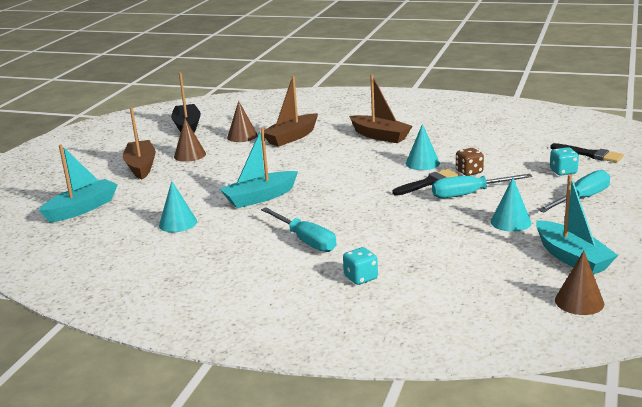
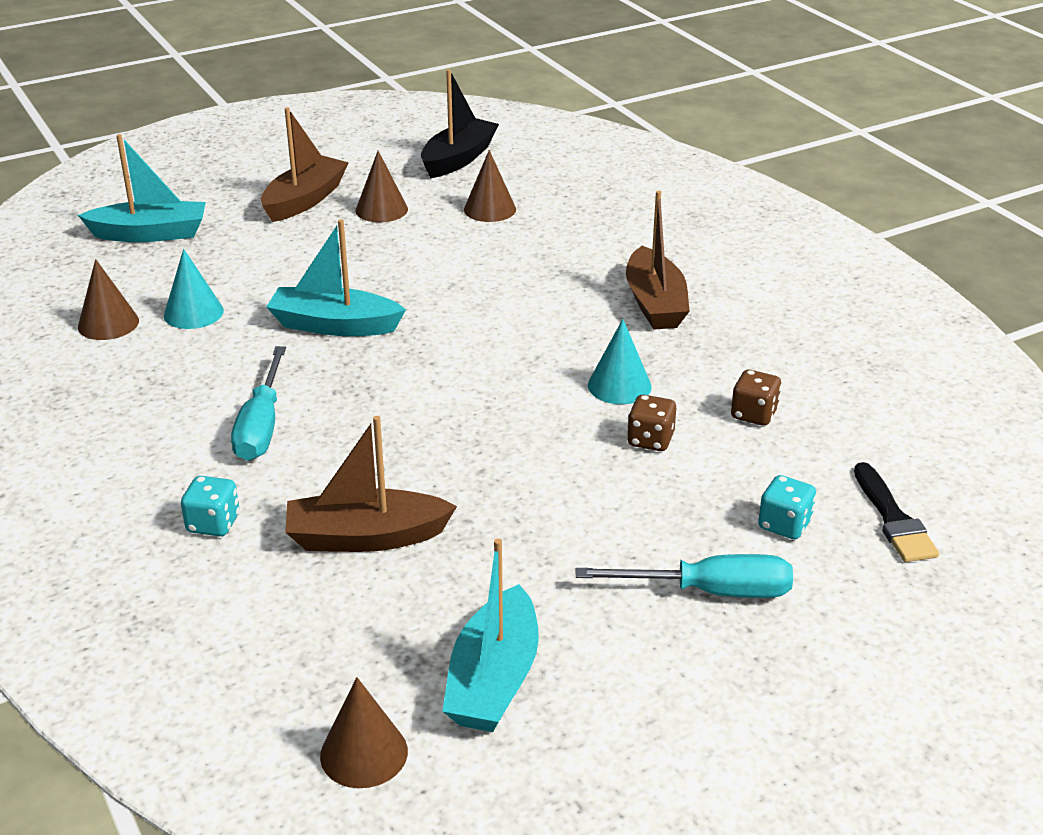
camera: 40 degrees right, 10 degrees up
(139, 246) = (108, 323): none -> brown cone
(292, 137) = (543, 243): brown boat -> brown boat (366, 537)
(428, 183) = (561, 425): black brush -> none
(470, 194) = (577, 479): turquoise screwdriver -> none
(487, 149) = (754, 414): none -> brown dice
(510, 222) = (536, 563): turquoise cone -> none

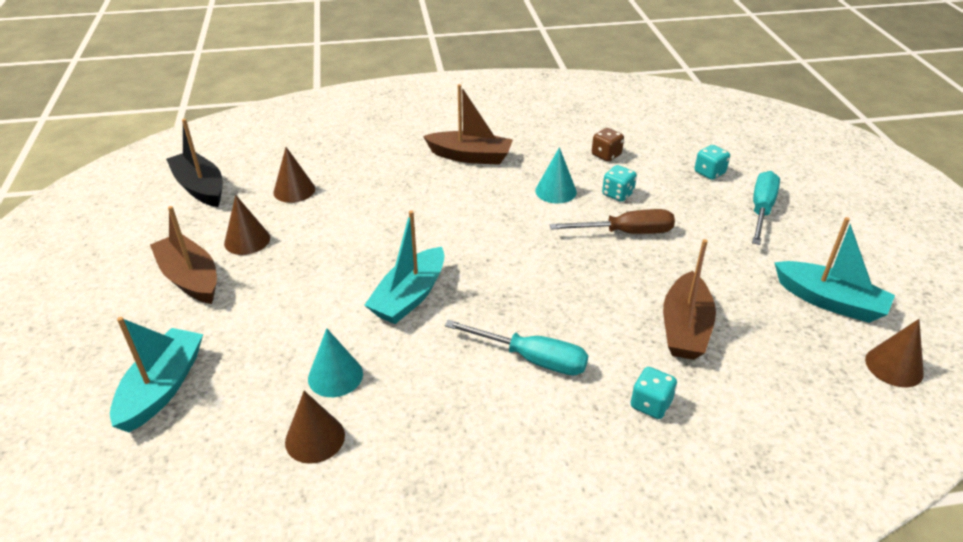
camera: 70 degrees left, 5 degrees up
(555, 461) = (626, 233): none -> brown screwdriver
(650, 440) = (617, 194): brown dice -> turquoise dice
(893, 519) = (711, 142): black brush -> none

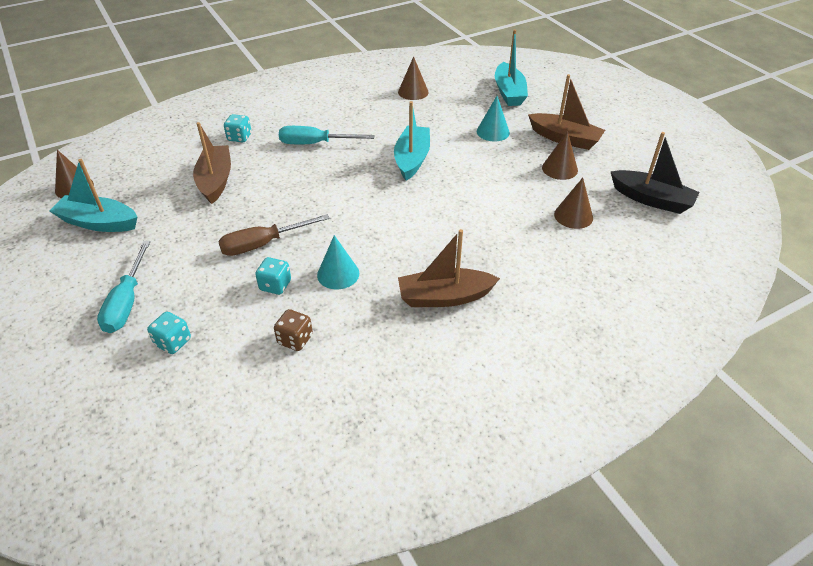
camera: 160 degrees right, 5 degrees up
(335, 376) = (424, 114): turquoise cone -> turquoise cone (493, 132)

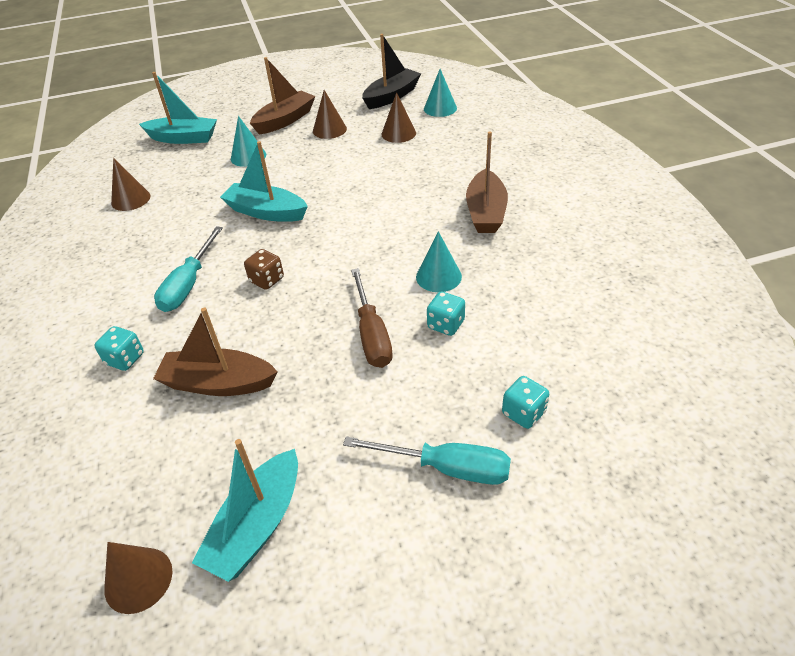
camera: 75 degrees left, 0 degrees up
(295, 339) = (529, 311): brown dice -> brown dice (267, 280)
(644, 240) = (440, 108): none -> turquoise cone

